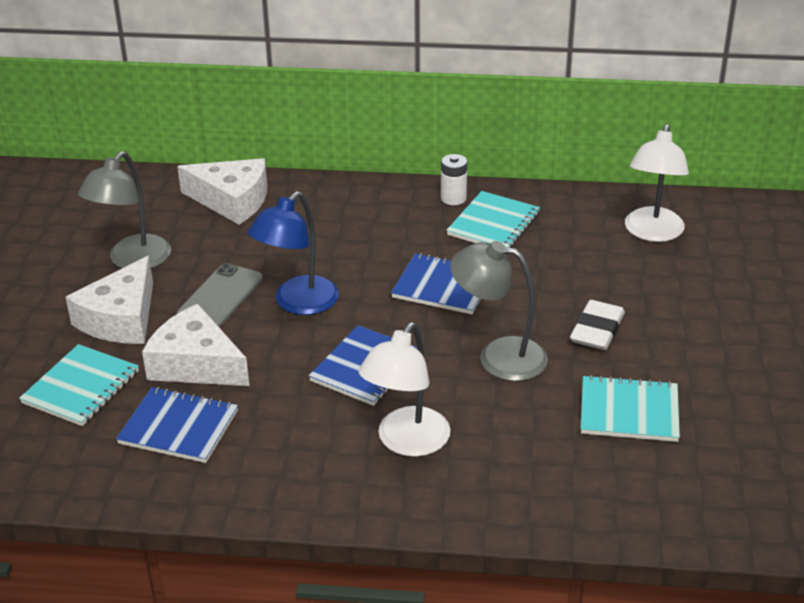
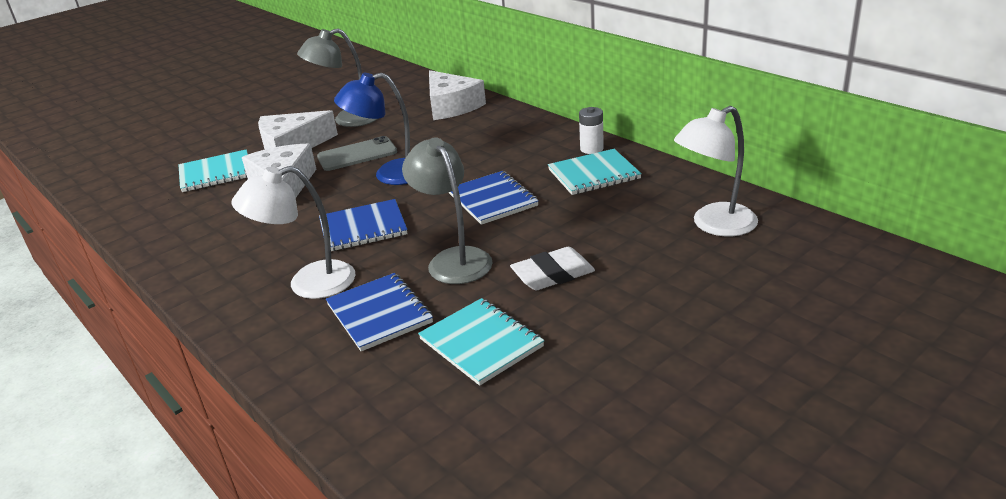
camera: 45 degrees right, 5 degrees down
(179, 427) = (219, 214): blue notebook -> blue notebook (379, 313)

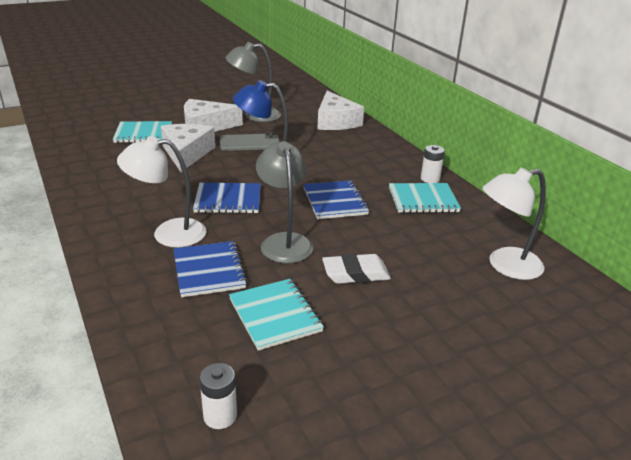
camera: 10 degrees right, 0 degrees up
(469, 465) = (220, 416): none -> white battery

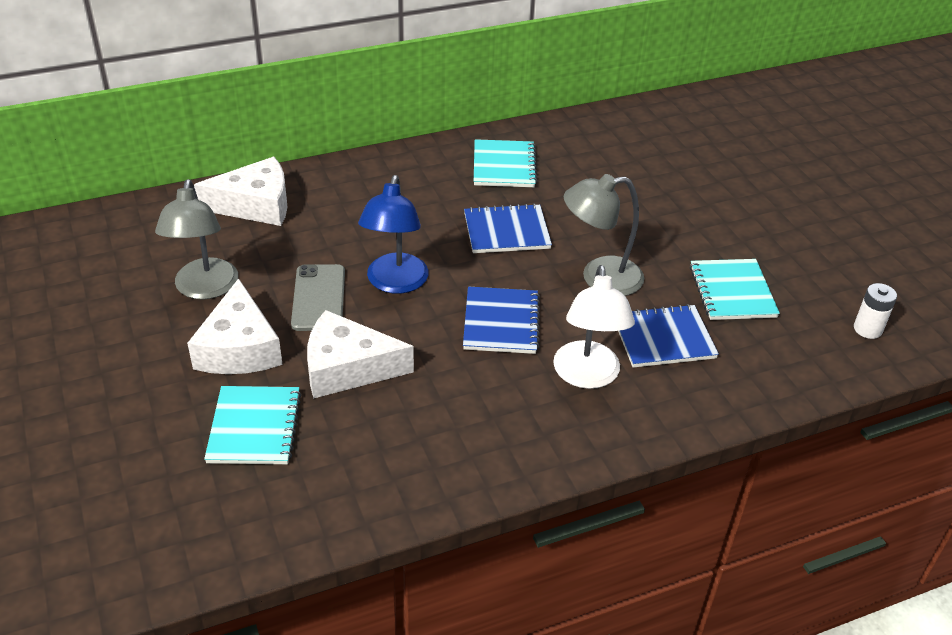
camera: 85 degrees left, 10 degrees up
(275, 315) = (732, 291): turquoise notebook -> turquoise notebook turned 75 degrees counterclockwise
(355, 273) = (655, 233): white eraser -> none
(430, 179) = (453, 152): white battery -> none
(505, 265) = (631, 141): white lamp -> none

